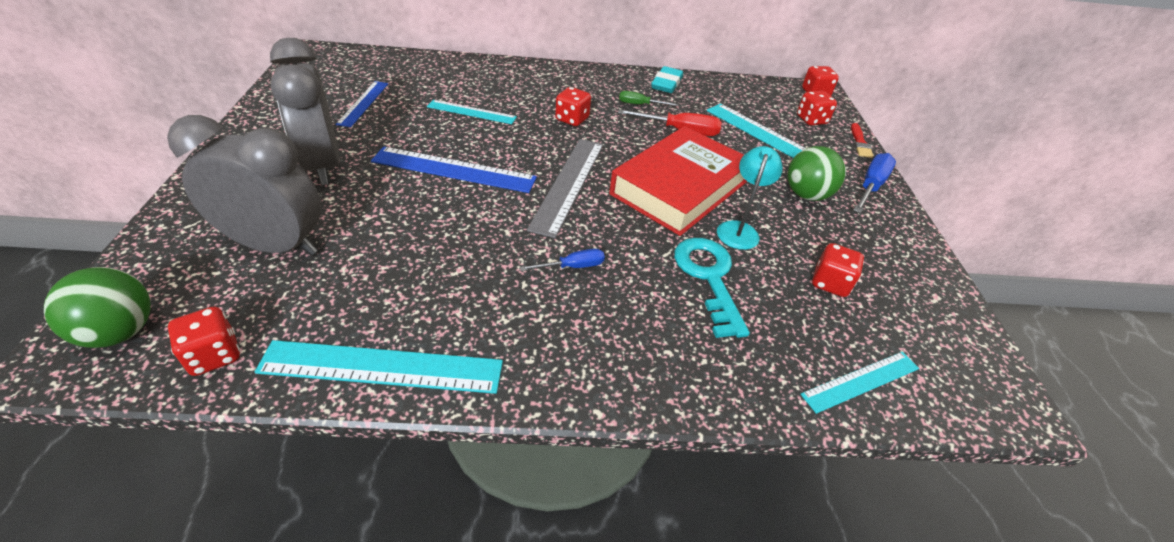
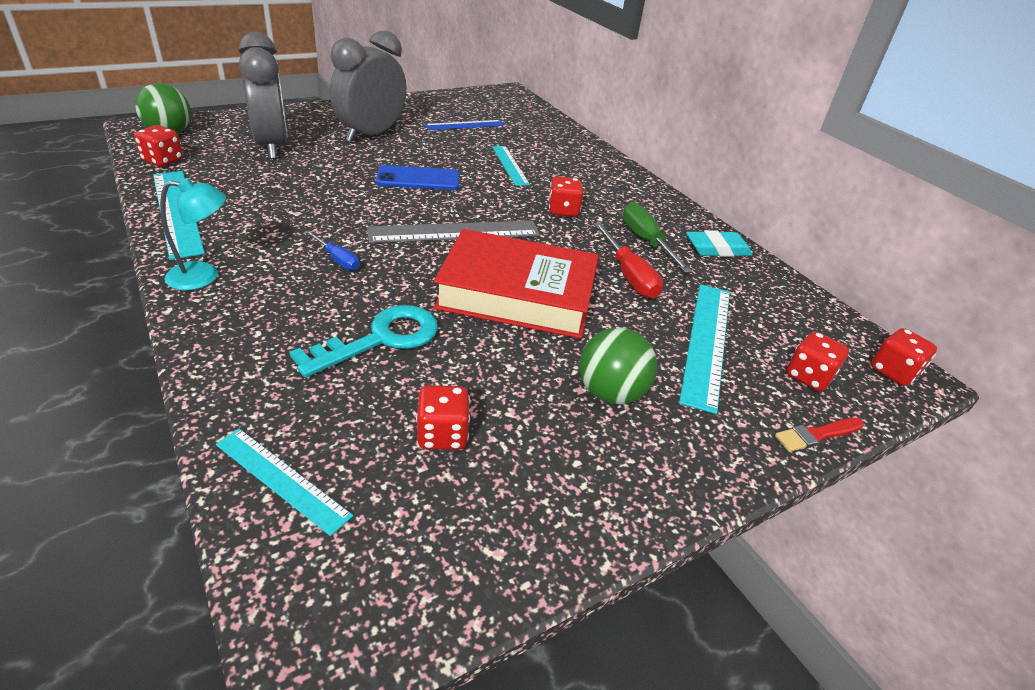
camera: 60 degrees right, 5 degrees down
(454, 170) = (418, 179): blue ruler -> blue phone
(640, 105) = (646, 241): green screwdriver -> green screwdriver, size x1.64
(739, 229) = (482, 347): turquoise lamp -> turquoise lamp (204, 276)
(870, 186) = (705, 457): blue screwdriver -> none

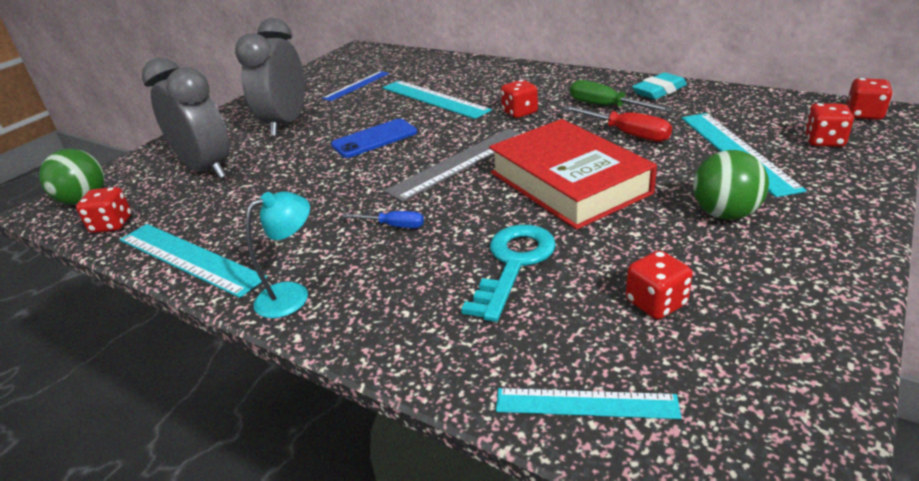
camera: 20 degrees left, 5 degrees down
(510, 165) = (434, 99): turquoise ruler -> turquoise ruler, size x1.60
(517, 294) = (569, 183): red book -> red book turned 75 degrees clockwise
(816, 435) = (877, 173): red brush -> none

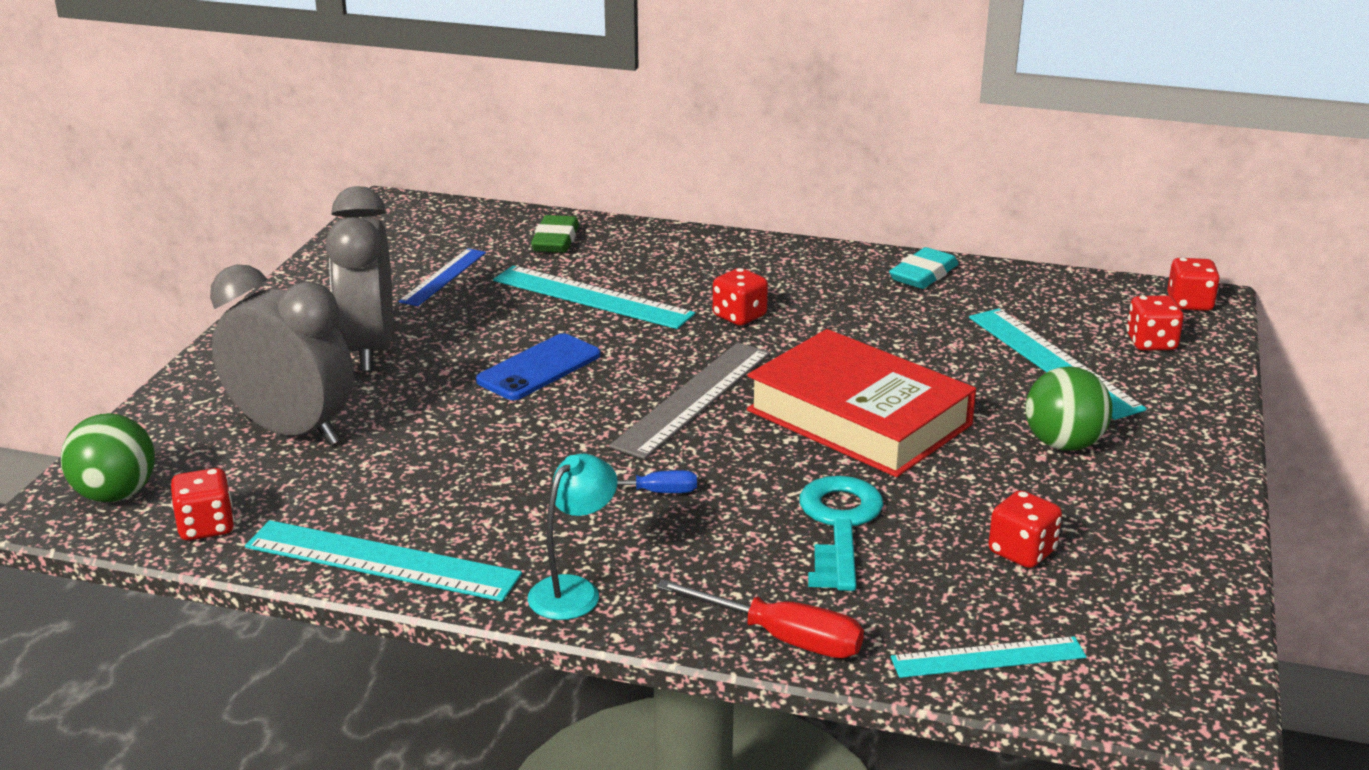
camera: 20 degrees left, 5 degrees down
(433, 67) = (555, 240): none -> green eraser
(606, 107) = (860, 303): green screwdriver -> none
(627, 134) = (905, 343): red screwdriver -> red screwdriver (782, 638)

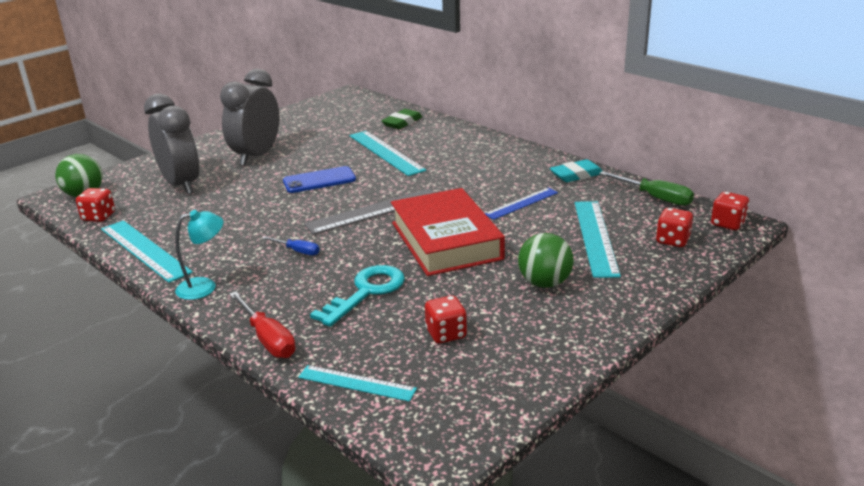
camera: 30 degrees right, 0 degrees up
(443, 277) = (329, 130): blue ruler -> blue ruler (521, 203)
(739, 316) = (447, 176): red dice -> none
(1063, 286) = (655, 197): none -> green screwdriver

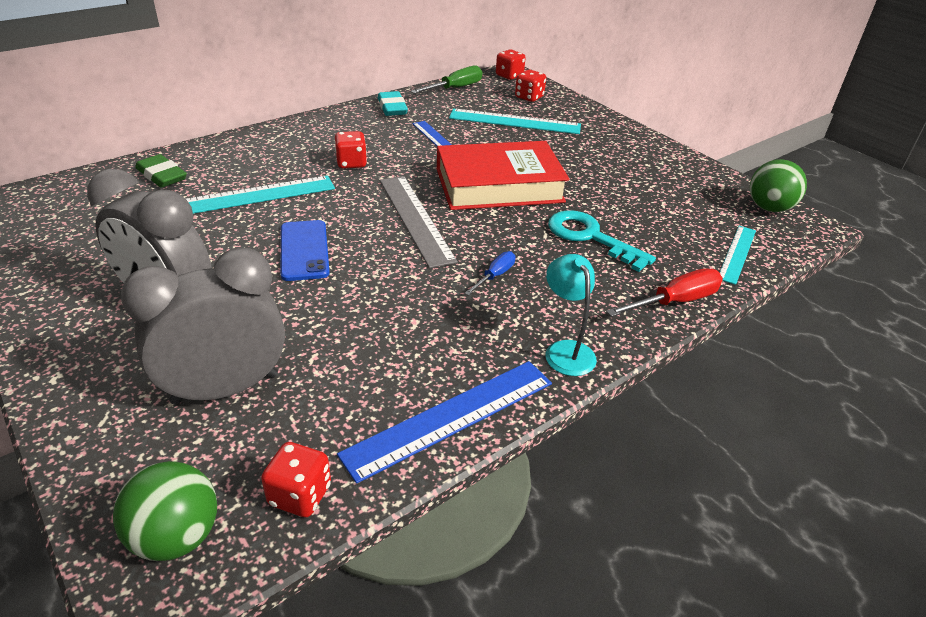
camera: 85 degrees left, 10 degrees up
(144, 250) = (450, 417): turquoise ruler -> blue ruler
(446, 334) = (661, 205): red dice -> red dice (351, 163)
(544, 283) = (585, 153): green ball -> green ball (769, 208)

